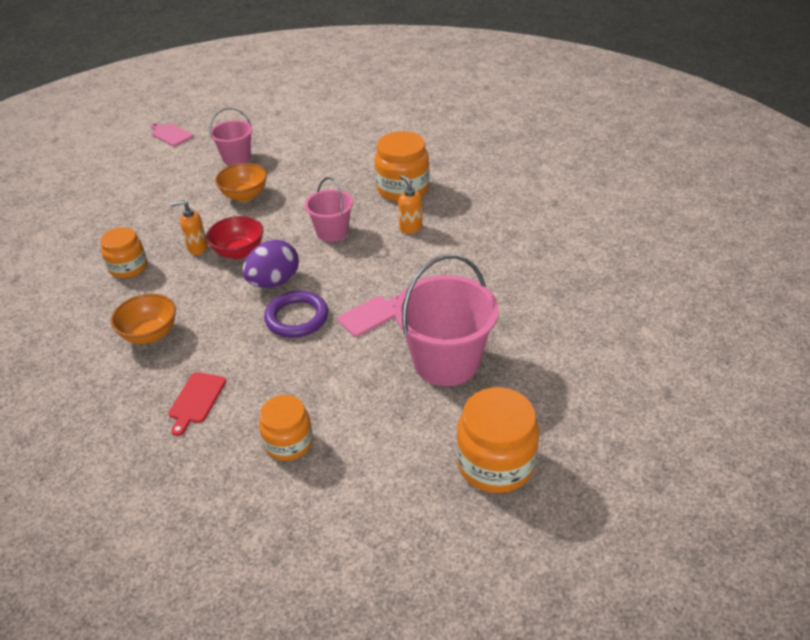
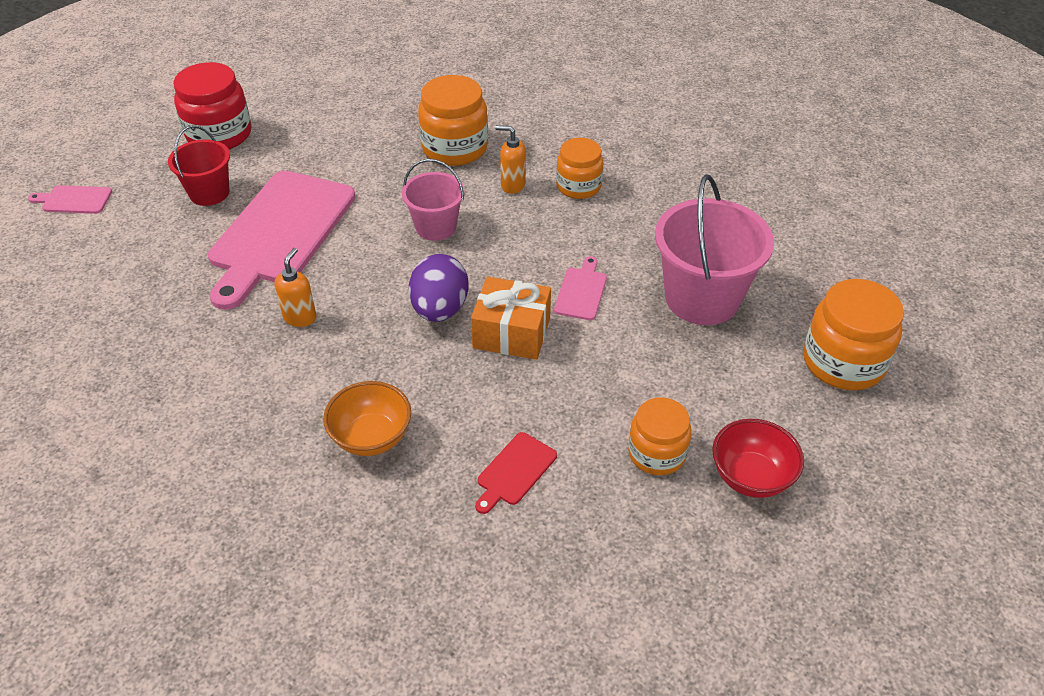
camera: 40 degrees left, 5 degrees up
(128, 267) = (240, 381): orange jar -> orange jar (578, 186)
(196, 400) = (514, 471): red cutting board -> red cutting board turned 60 degrees clockwise
(197, 248) = (300, 317): orange soap dispenser -> orange soap dispenser turned 150 degrees clockwise
(236, 158) = (209, 193): pink bucket -> red bucket
(239, 252) = (357, 297): red bowl -> red bowl (751, 477)
(245, 196) = (280, 232): orange bowl -> pink cutting board
(280, 128) = (219, 135): none -> red jar
(297, 318) = (511, 333): purple ring -> orange gift

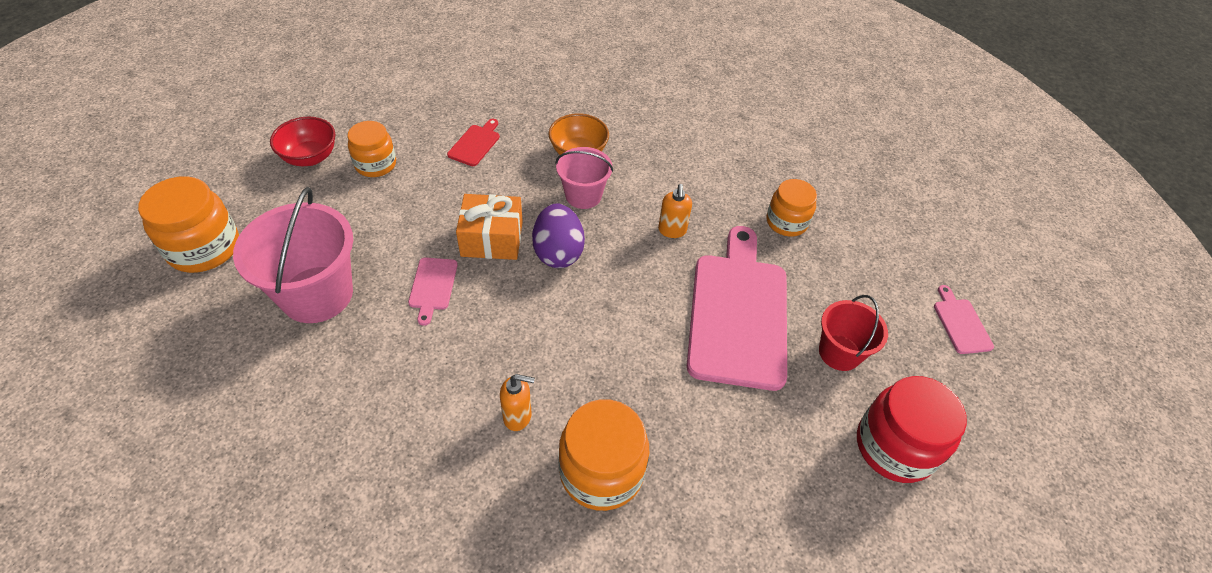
camera: 165 degrees right, 5 degrees up
(74, 200) = (961, 323): pink cutting board -> pink cutting board turned 90 degrees counterclockwise
(436, 227) = (588, 342): pink bucket -> pink bucket (583, 195)
(578, 186) = (439, 427): orange jar -> orange jar (786, 222)

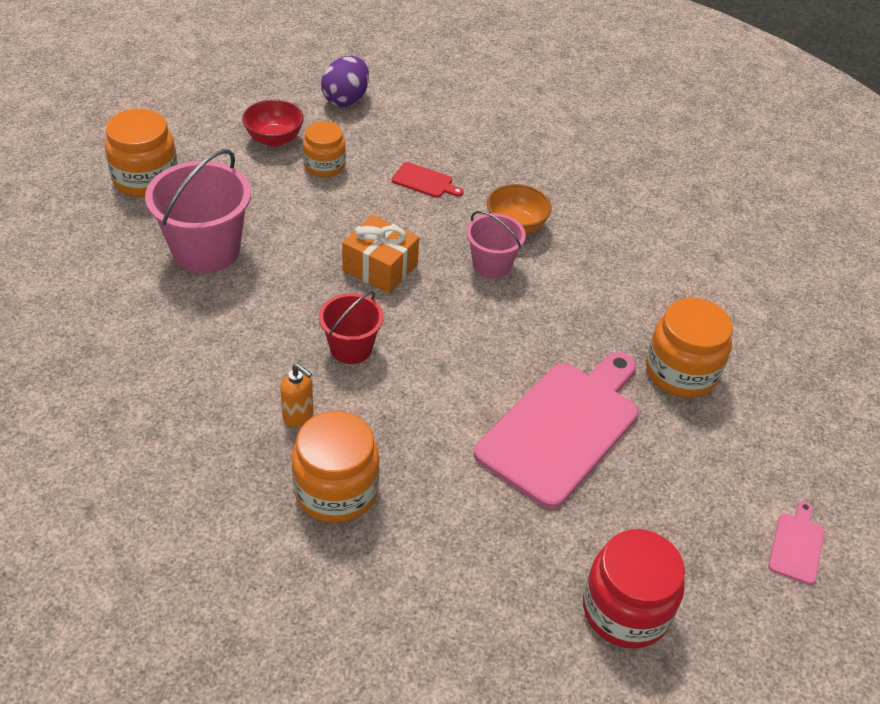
camera: 30 degrees right, 5 degrees down
(432, 286) = (302, 284): pink cutting board -> none
(475, 144) = (424, 181): red cutting board -> red cutting board turned 60 degrees clockwise
(558, 252) = (431, 303): purple egg -> purple egg (346, 99)
(672, 230) = (554, 330): orange soap dispenser -> none
(786, 222) = (681, 372): orange jar -> orange jar, size x1.53
(839, 352) = (638, 508): red bucket -> red bucket (351, 348)

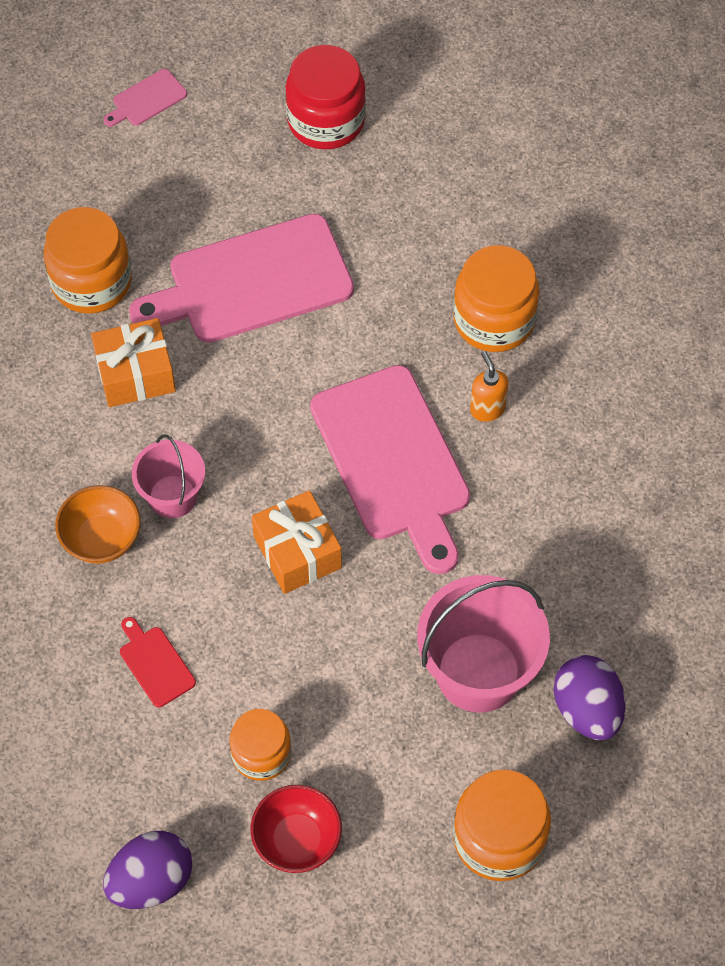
camera: 145 degrees left, 15 degrees up
(115, 258) = (587, 709): none -> purple egg
(351, 348) = (393, 461): red bucket -> pink cutting board
(587, 325) = (135, 374): none -> orange gift

